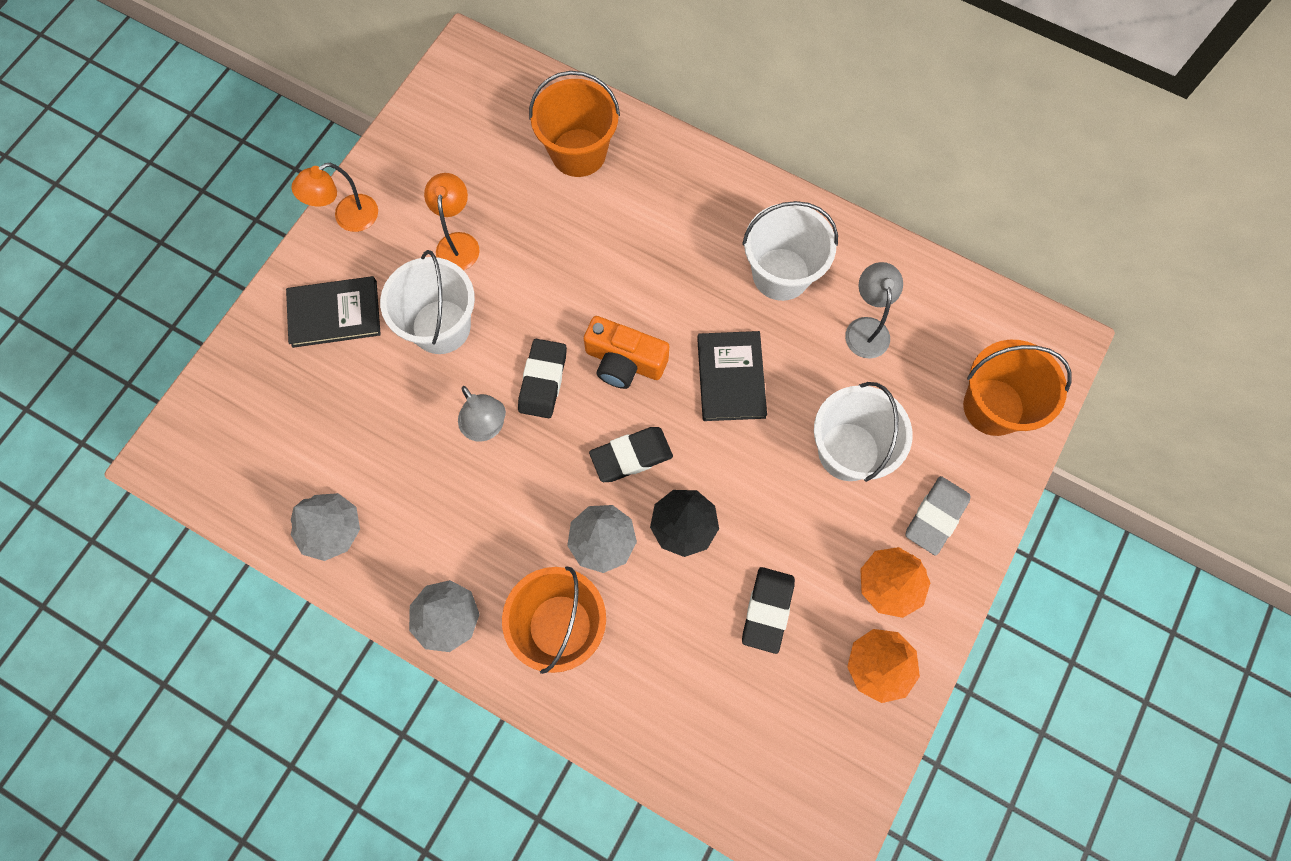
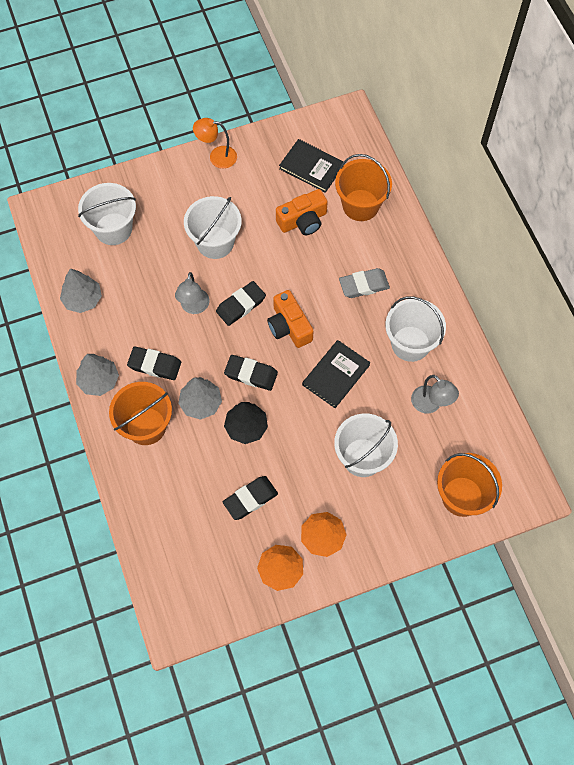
camera: 40 degrees right, 5 degrees down
(291, 407) = (113, 229): none -> white bucket
(334, 313) = (171, 199): black book -> black book (311, 167)
(458, 243) = (259, 207): orange lamp -> none
(502, 540) = (155, 365): none -> black eraser
(526, 220) = (303, 221): none -> orange camera
(866, 328) = (430, 404): grey lamp -> grey lamp turned 105 degrees clockwise
(935, 516) = (378, 524): grey eraser -> grey eraser (364, 285)

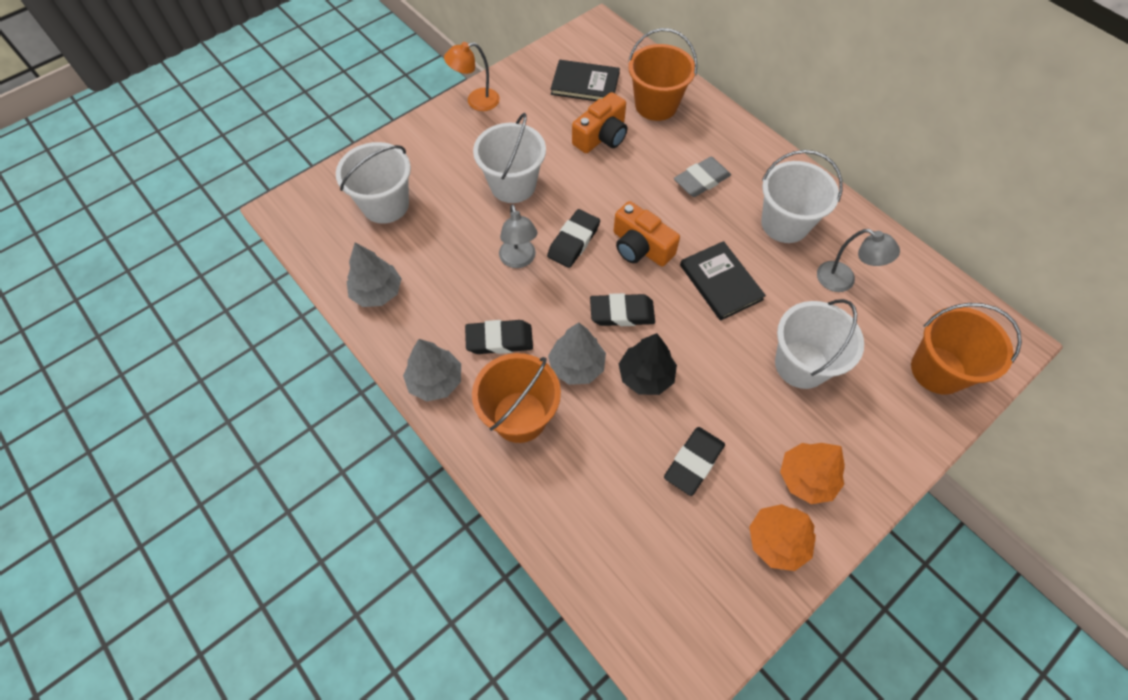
camera: 20 degrees left, 5 degrees down
(336, 375) = (720, 282): black book -> black book turned 45 degrees counterclockwise

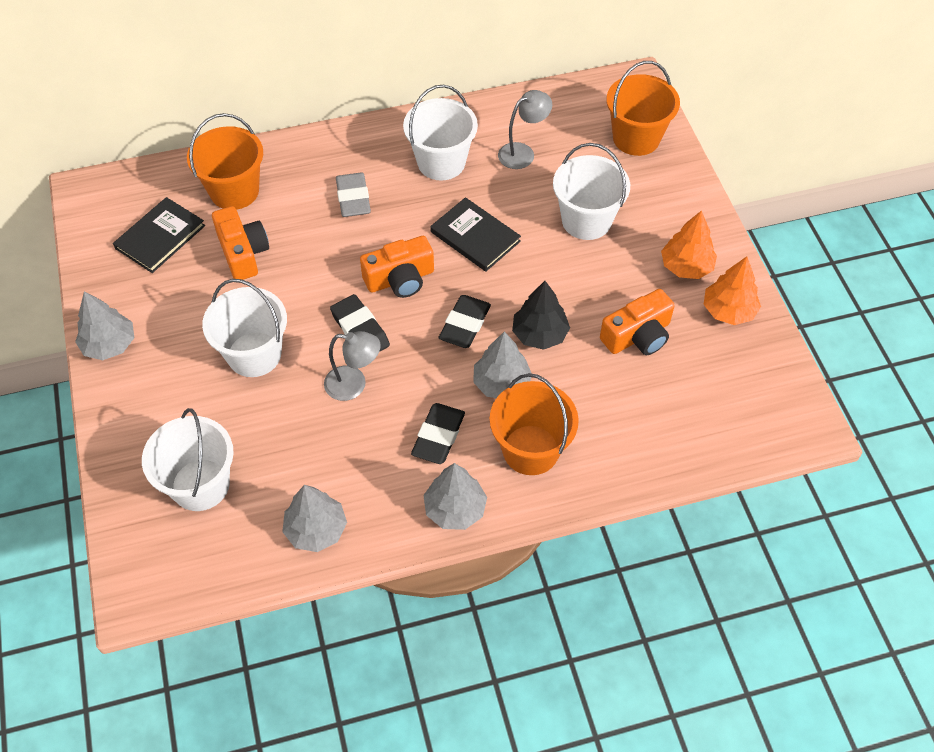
camera: 65 degrees left, 5 degrees down
(476, 101) = (109, 345): orange lamp -> grey tree
(693, 462) = (638, 336): black eraser -> orange camera
(720, 282) = (475, 237): black book -> black book turned 45 degrees clockwise

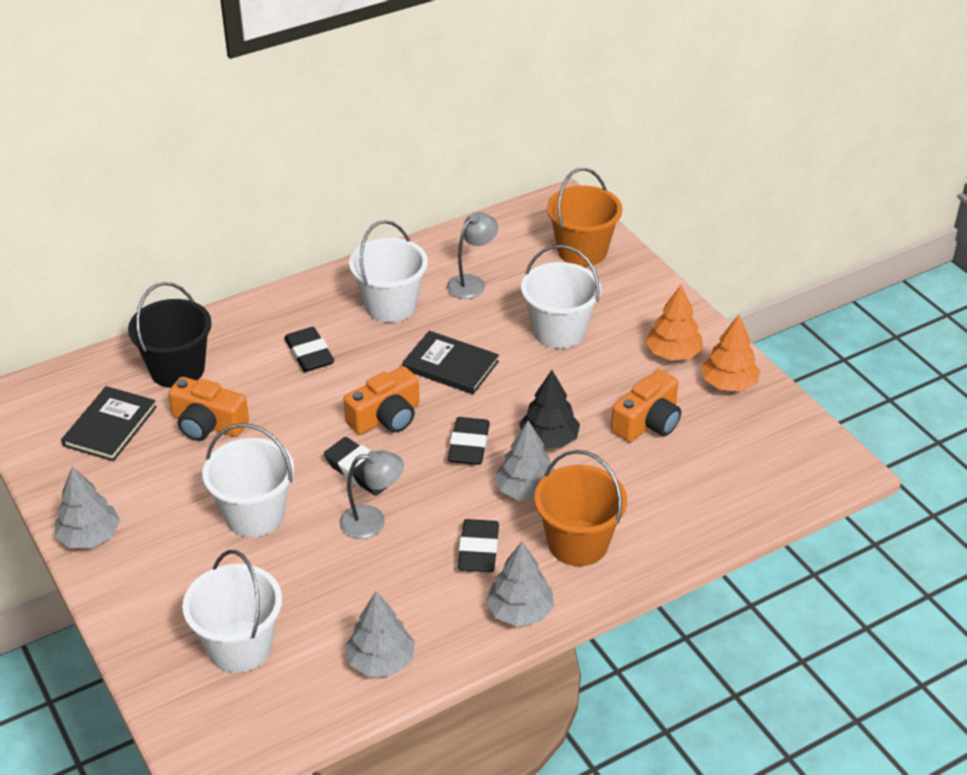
camera: 15 degrees left, 15 degrees down
(234, 191) = (177, 369): orange bucket -> black bucket
(243, 253) = (208, 424): orange camera -> orange camera turned 150 degrees clockwise
(353, 198) = (309, 354): grey eraser -> black eraser

